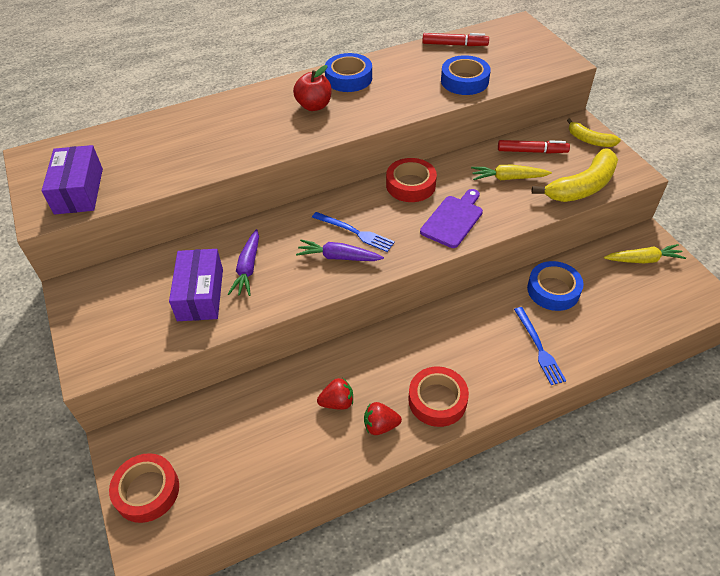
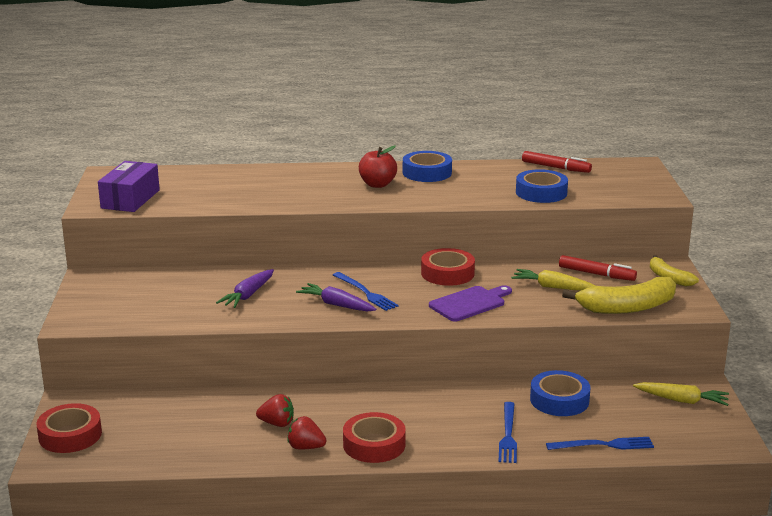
camera: 20 degrees right, 25 degrees down
(200, 294) = (194, 302): purple box -> none
(618, 334) = (603, 445): none -> blue fork

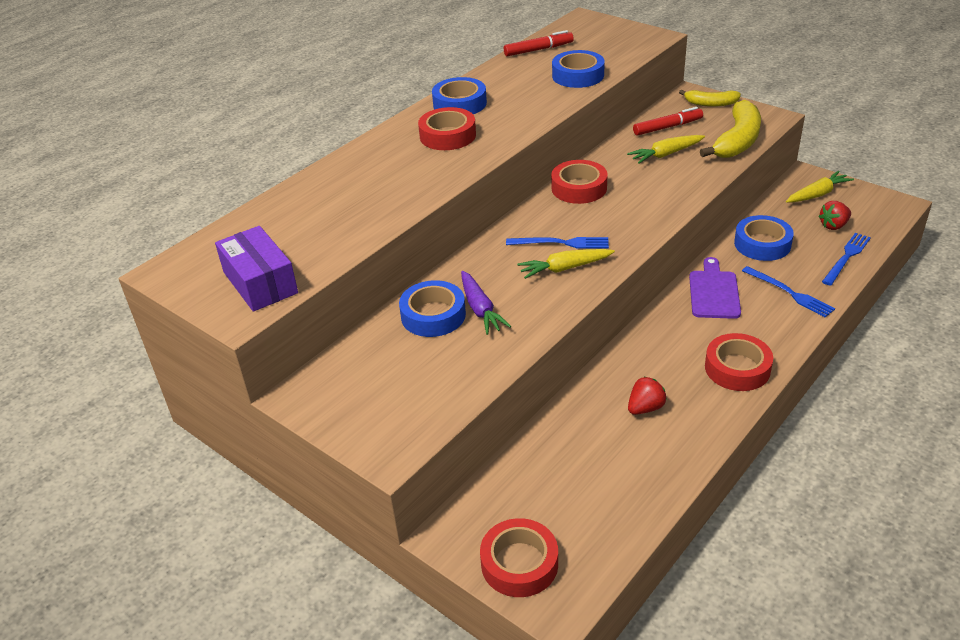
camera: 45 degrees left, 15 degrees up
(220, 283) = (433, 315): none -> blue tape
(305, 447) = (703, 409): red strawberry -> red strawberry (833, 225)
(336, 305) = (565, 268): purple carrot -> yellow carrot
(377, 184) = (448, 135): red apple -> red tape
(469, 303) = (646, 202): purple cutting board -> purple cutting board (713, 292)

